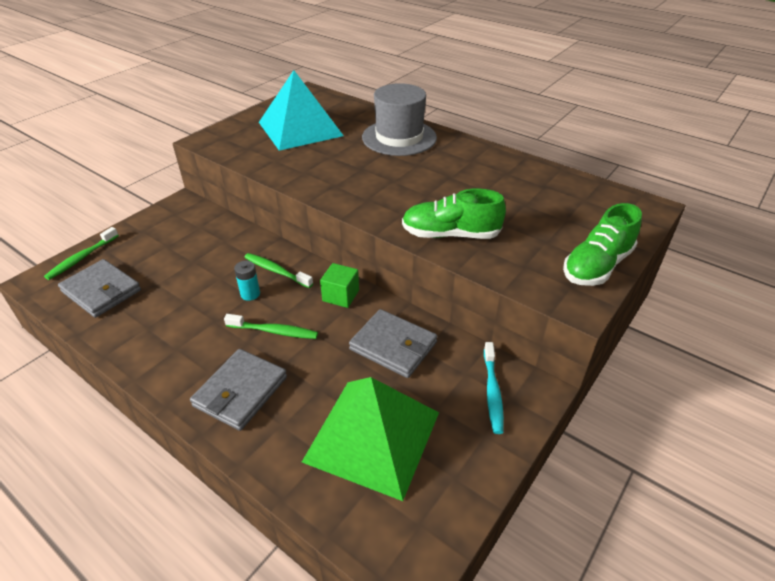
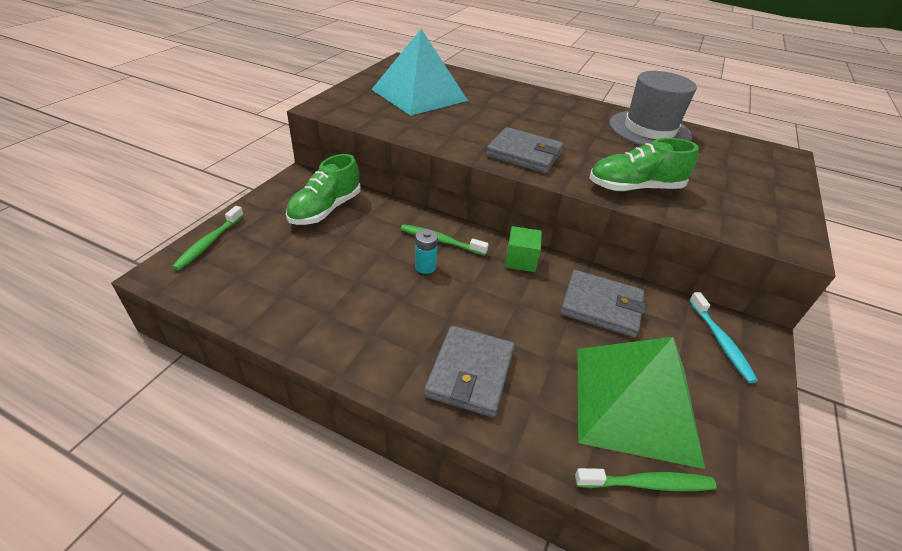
camera: 15 degrees left, 0 degrees up
(101, 291) = (251, 277): grey wallet -> grey wallet (524, 154)
(274, 331) = (472, 303): green toothbrush -> green toothbrush (647, 484)
(399, 137) = (523, 101): grey hat -> grey hat (649, 130)
(597, 266) = (784, 208): green shoe -> green shoe (325, 209)

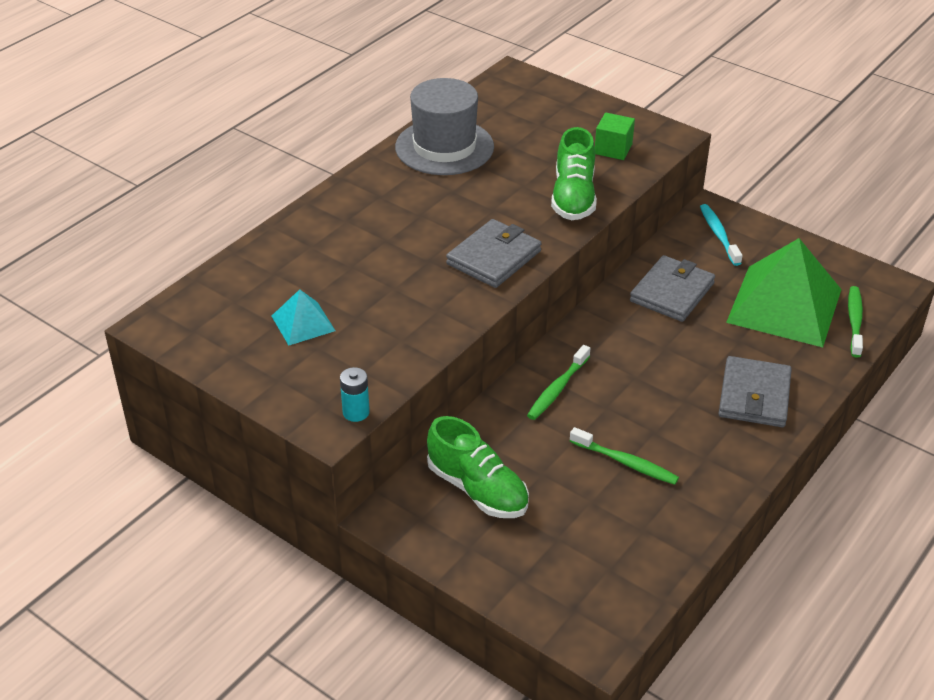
camera: 75 degrees left, 0 degrees up
(209, 243) = (540, 604): green toothbrush -> green toothbrush (626, 463)
(419, 95) = (303, 323): turquoise pyramid -> turquoise pyramid, size x0.47
(425, 267) = (604, 407): turquoise battery -> turquoise battery (356, 412)
(470, 373) = (754, 396): grey wallet -> grey wallet turned 75 degrees clockwise
(520, 260) = (598, 331): green cube -> green cube (613, 149)
(720, 342) = (719, 234): turquoise toothbrush -> turquoise toothbrush turned 105 degrees counterclockwise

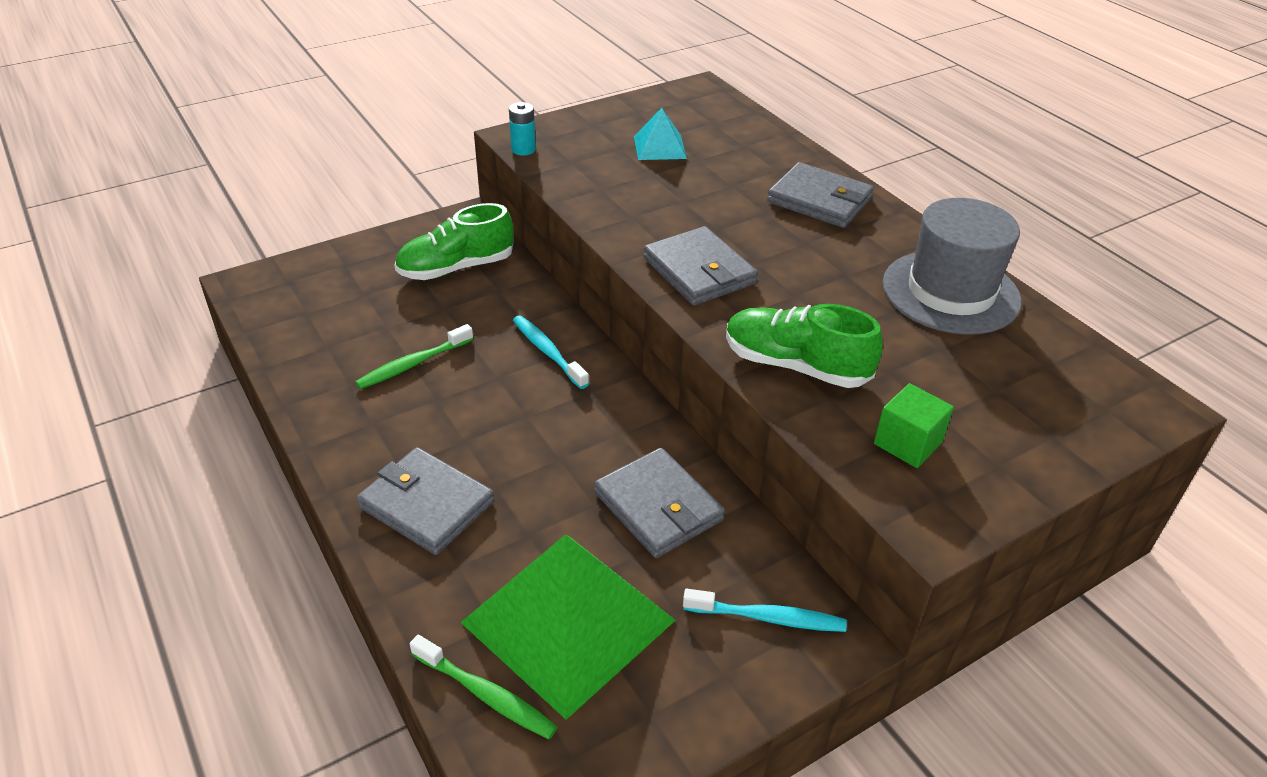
camera: 110 degrees right, 0 degrees up
(350, 217) = (819, 200): none -> grey wallet
(557, 389) = (548, 352): green toothbrush -> turquoise toothbrush

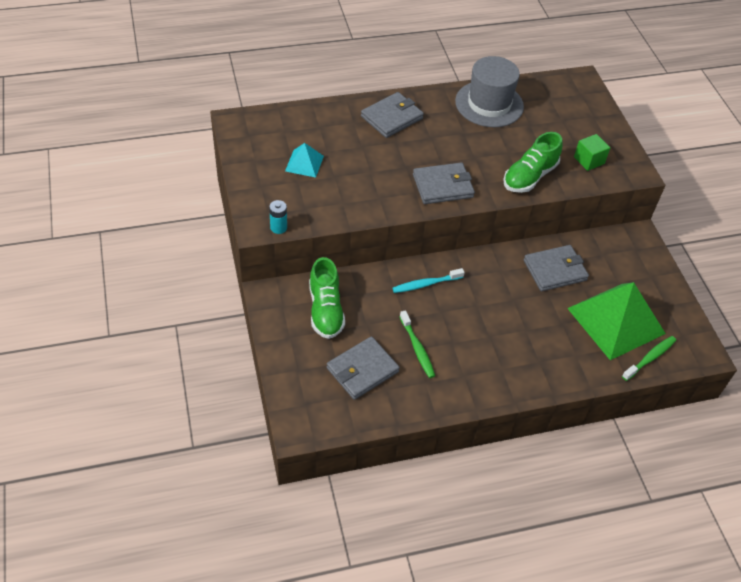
camera: 75 degrees left, 10 degrees up
(426, 505) = (533, 360): grey wallet -> grey wallet (362, 370)
(768, 618) = (625, 253): turquoise toothbrush -> none

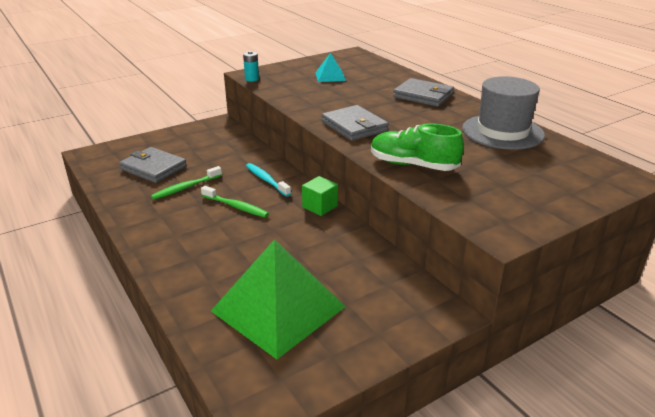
camera: 75 degrees right, 20 degrees down
(325, 310) = (213, 144): green shoe -> none
(555, 270) = (334, 251): grey wallet -> none
(589, 160) = (483, 197): green cube -> green cube (320, 206)
(650, 358) = (226, 347): green toothbrush -> green toothbrush (236, 207)

